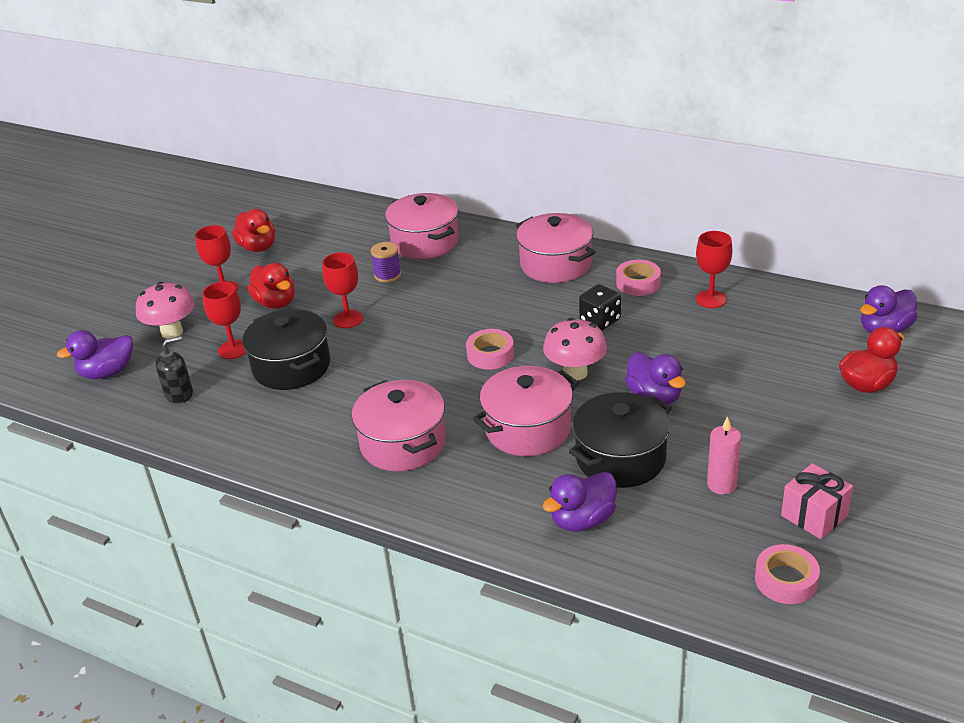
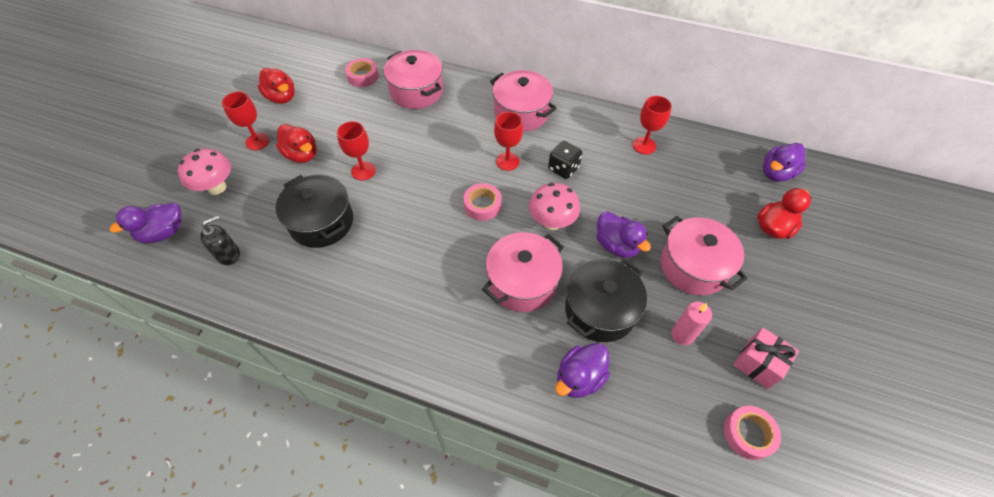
camera: 10 degrees left, 20 degrees up
(233, 349) = (271, 205): red goblet -> red goblet (507, 161)
(387, 275) = (390, 125): purple spool -> none
(403, 443) = (423, 301): pink pot -> pink pot (693, 267)
(638, 283) = (587, 130): pink tape -> pink tape (363, 76)

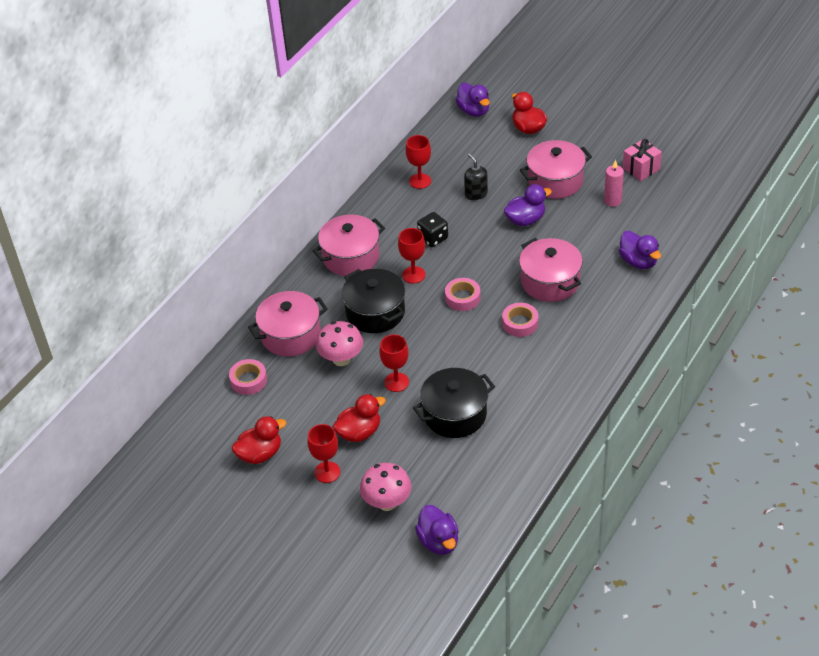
camera: 75 degrees left, 10 degrees down
(228, 254) = (478, 485): black soap dispenser -> black soap dispenser (476, 194)
(552, 222) = (492, 255): pink mushroom -> pink mushroom (341, 359)
(600, 310) = (584, 240): black pot -> black pot (375, 312)
(748, 434) = (689, 187): pink tape -> pink tape (520, 323)

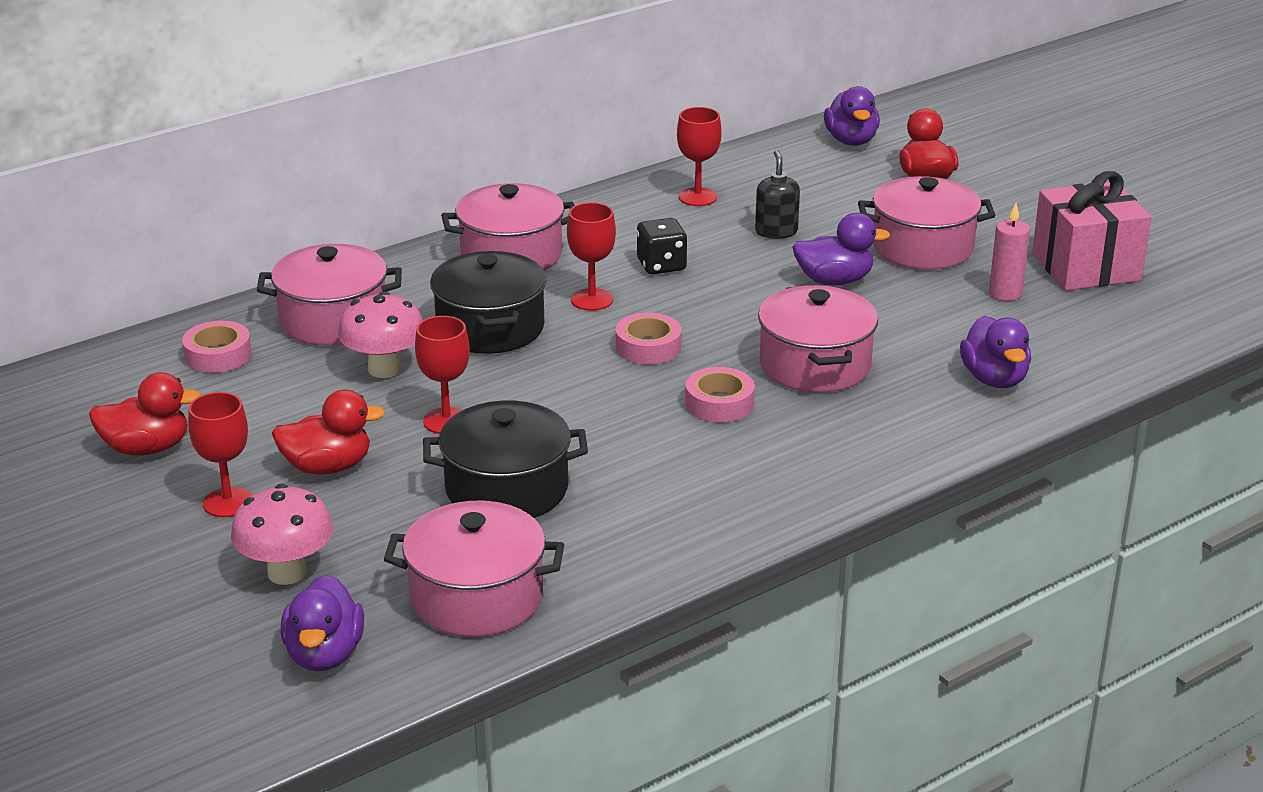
camera: 20 degrees right, 15 degrees down
(484, 483) = (476, 597): none -> pink pot
(641, 169) = (1086, 267): pink gift -> pink gift, size x1.63

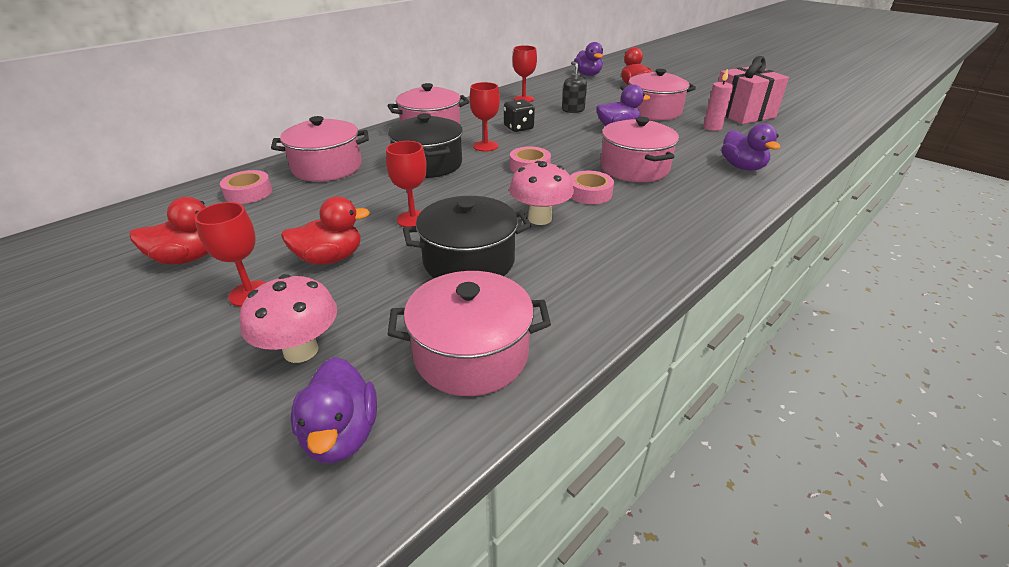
camera: 10 degrees left, 5 degrees up
(384, 369) = (364, 191): pink mushroom -> pink mushroom (539, 218)

